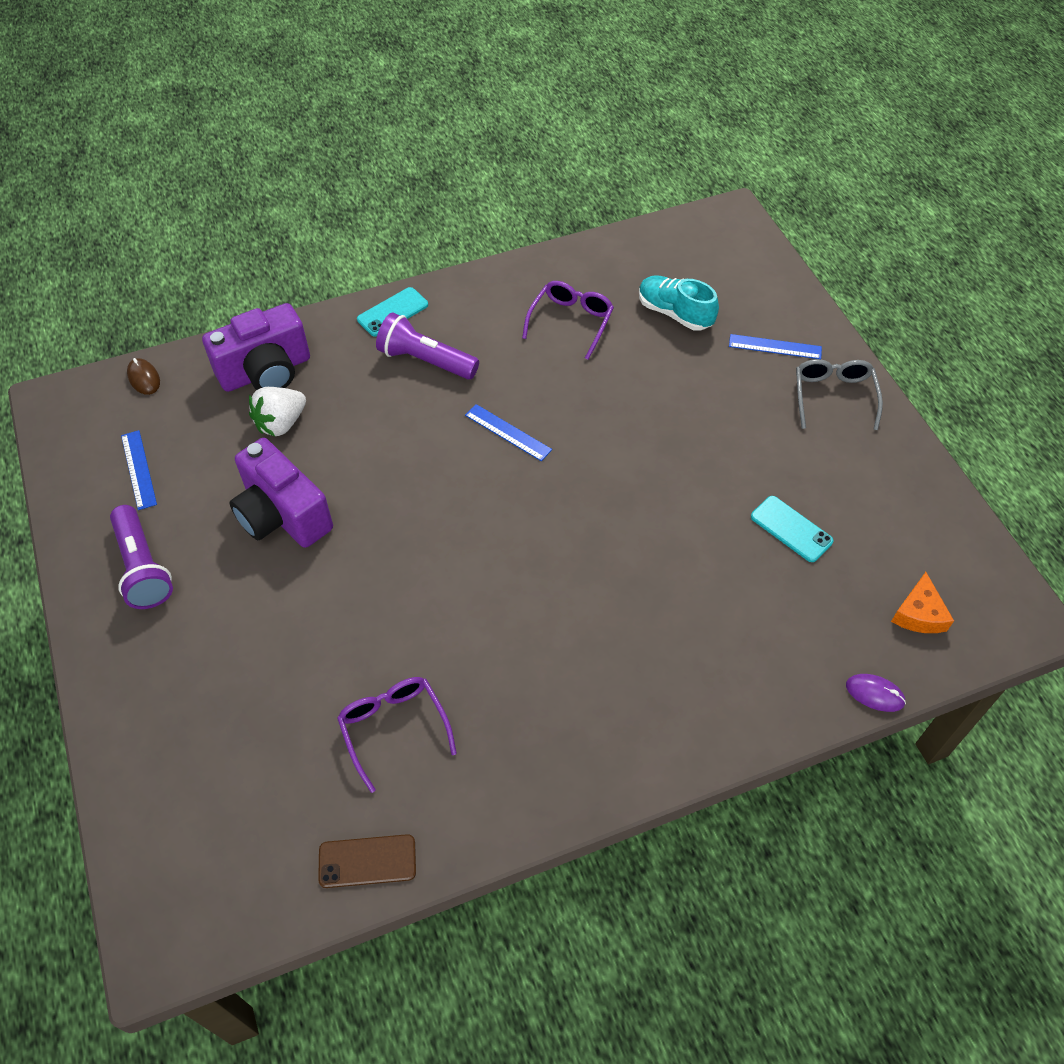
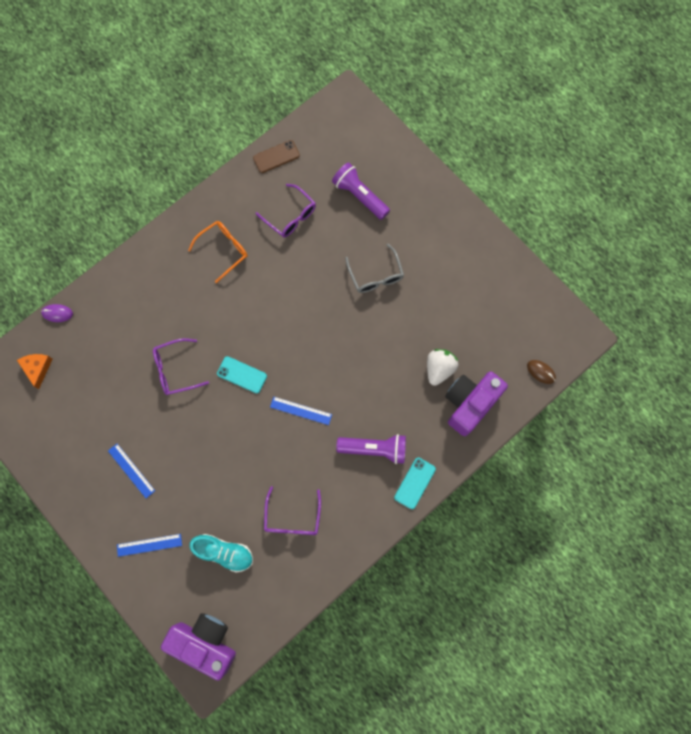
camera: 160 degrees right, 20 degrees up
(138, 469) = (501, 309): blue ruler -> blue ruler (131, 470)
(143, 568) = (460, 253): purple flashlight -> purple flashlight (359, 196)
(282, 515) = (405, 309): purple camera -> purple camera (205, 642)
(540, 706) = (223, 250): none -> orange glasses
(683, 541) = (175, 370): none -> purple glasses
(791, 529) = (115, 400): turquoise phone -> turquoise phone (242, 375)
(833, 396) = (104, 513): grey glasses -> grey glasses (375, 275)

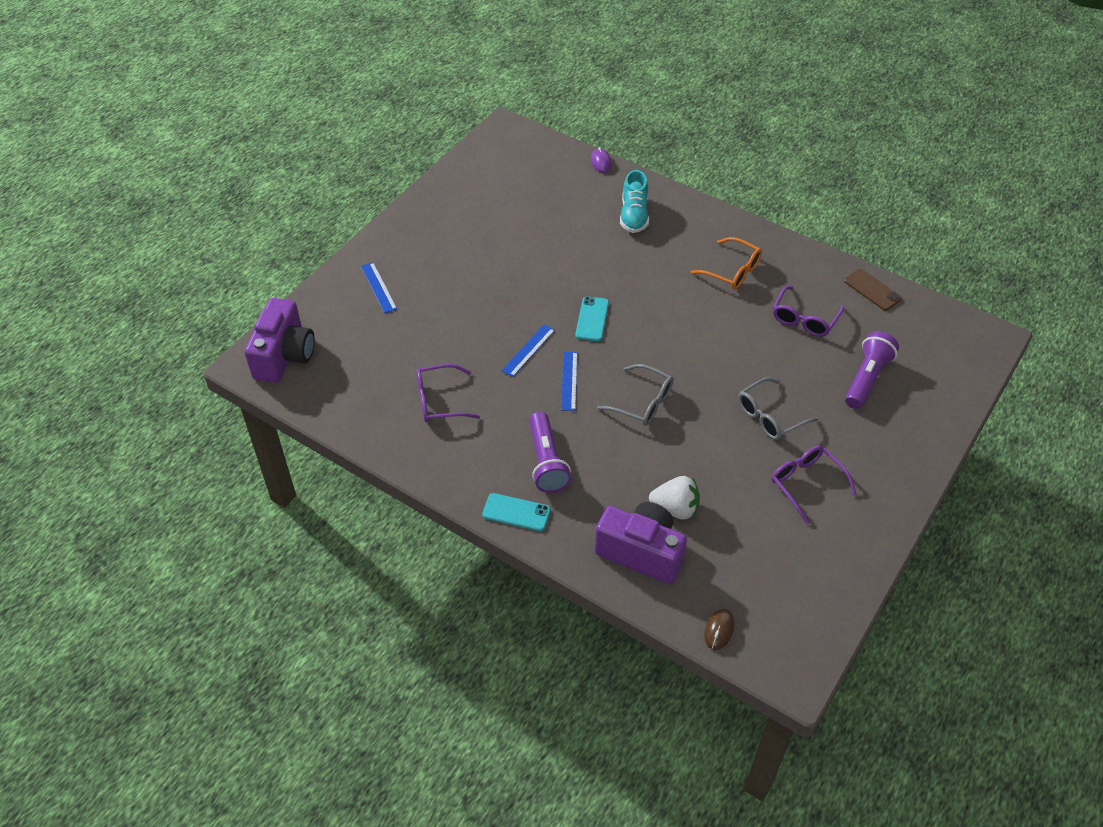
camera: 75 degrees right, 25 degrees down
(37, 368) = (537, 163): orange cheese -> none
(131, 470) = (454, 255): blue ruler -> blue ruler (528, 350)
(175, 370) = (576, 263): purple glasses -> purple glasses (806, 484)
(224, 552) = (385, 349): turquoise shoe -> turquoise shoe (634, 215)
(337, 362) = (642, 402): none -> grey glasses

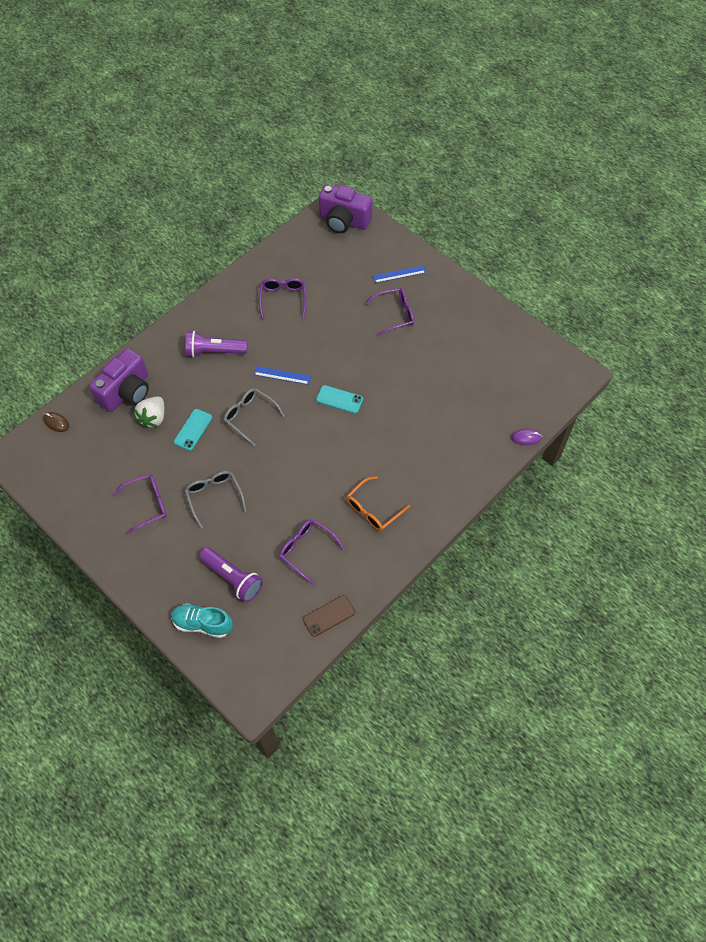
camera: 100 degrees right, 10 degrees up
(448, 284) = (395, 314): none -> purple glasses
(516, 512) = (179, 330): turquoise phone -> turquoise phone (193, 429)
(528, 350) = (317, 355): blue ruler -> none
(634, 215) = (453, 450): turquoise shoe -> turquoise shoe (202, 624)
(642, 402) = (250, 417): grey glasses -> grey glasses turned 90 degrees clockwise

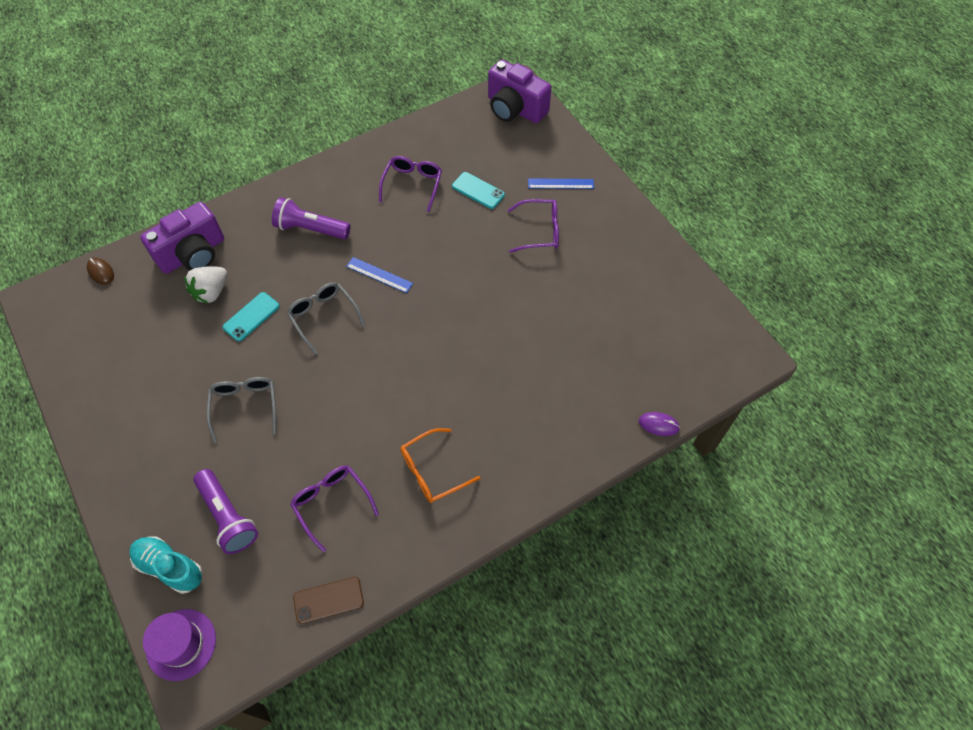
camera: 15 degrees right, 0 degrees up
(147, 504) = (164, 396): purple glasses -> none
(232, 673) = (181, 644): none -> purple hat
(339, 399) = (438, 320): turquoise phone -> turquoise phone (478, 190)

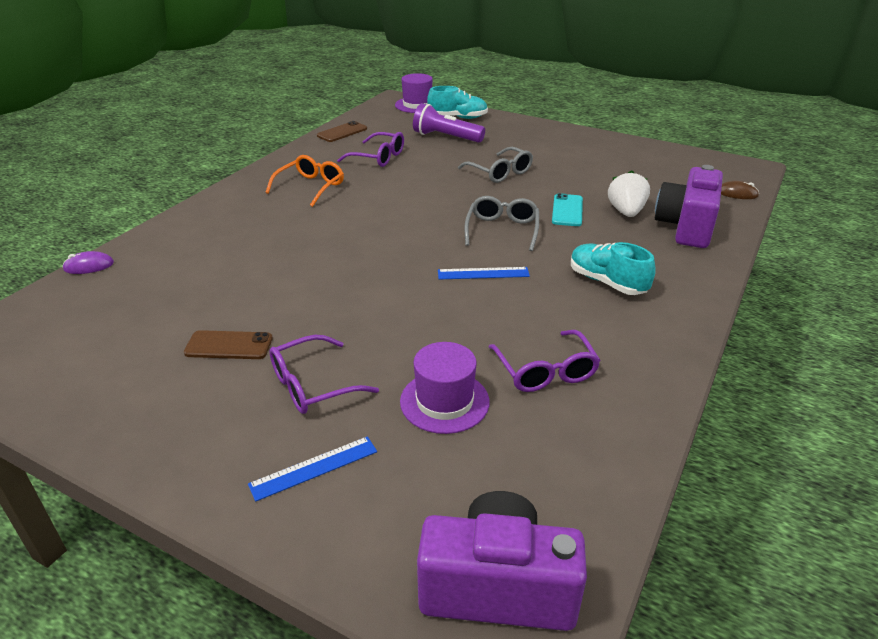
camera: 150 degrees right, 25 degrees down
(310, 229) = (607, 282): purple flashlight -> turquoise shoe
(323, 316) = (502, 230): grey glasses -> grey glasses turned 105 degrees counterclockwise
(478, 190) = (444, 401): turquoise phone -> purple hat
(576, 283) = (229, 346): none -> brown phone

